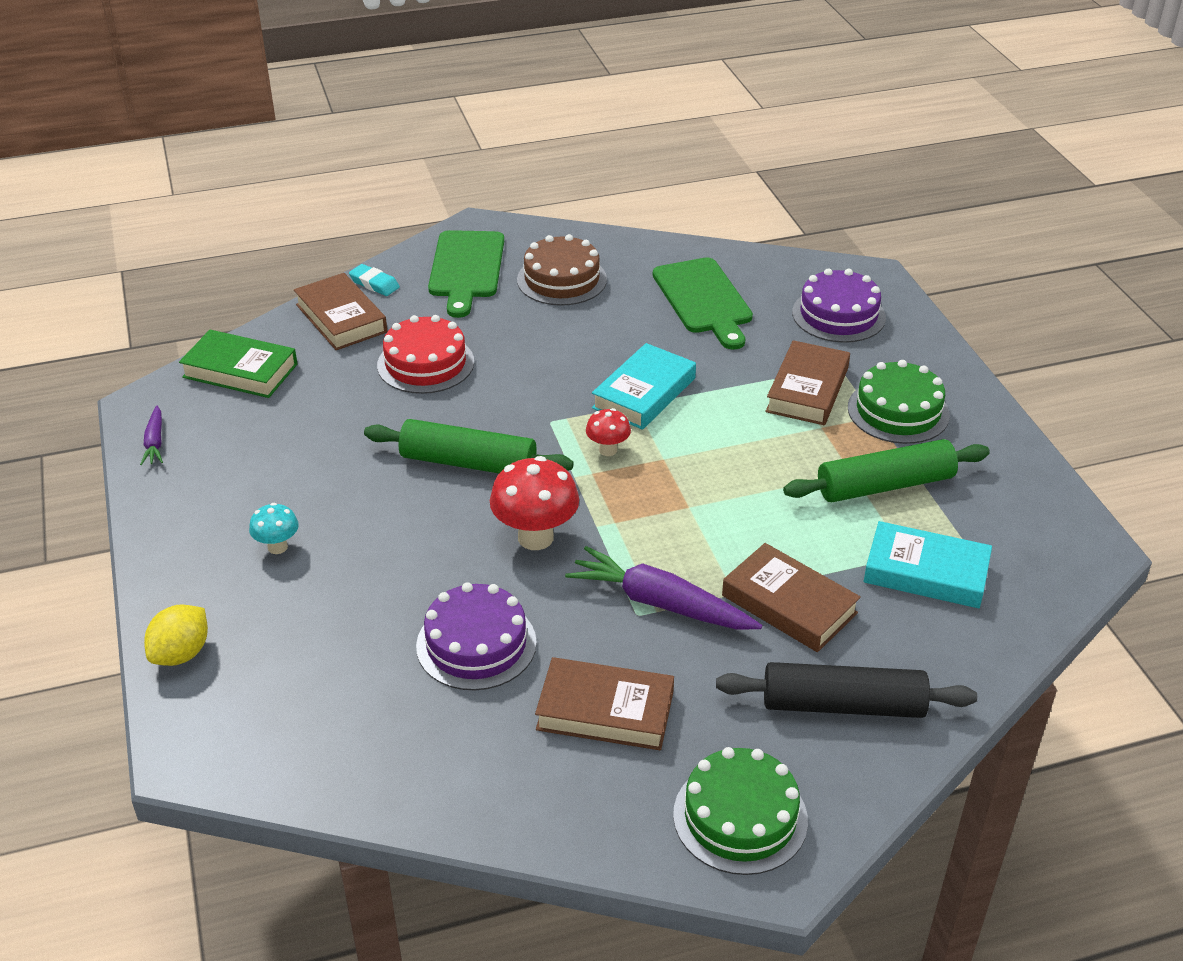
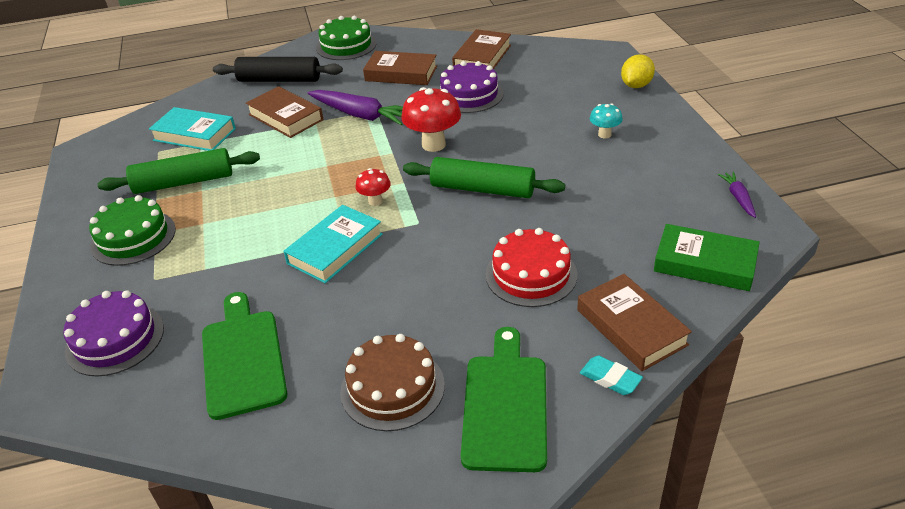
camera: 175 degrees left, 0 degrees up
(807, 390) = (195, 255): brown book -> brown book (482, 57)

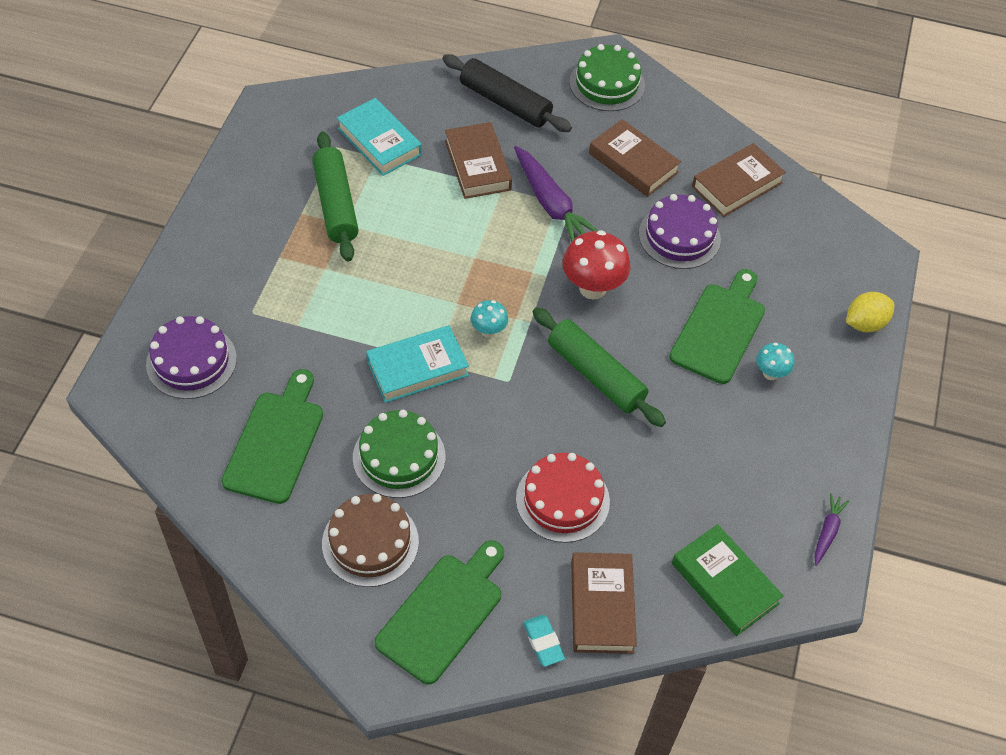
camera: 25 degrees right, 15 degrees up
(133, 237) = (259, 251): green cake -> green cake (399, 457)
(184, 182) = (336, 204): green rolling pin -> green rolling pin turned 60 degrees clockwise
(375, 201) = (488, 331): red mushroom -> turquoise mushroom
(546, 127) = (720, 329): none -> green cutting board

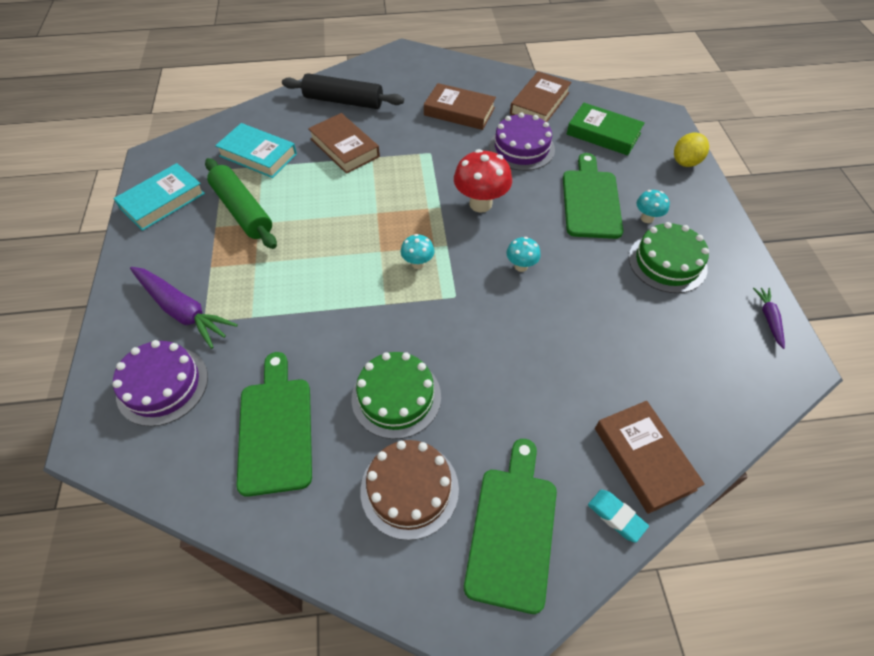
camera: 20 degrees left, 0 degrees up
(417, 368) = (374, 314): turquoise book -> turquoise book (163, 201)
(551, 204) = (415, 156): purple carrot -> purple carrot (182, 311)
(562, 500) = (555, 377): red cake -> none
(595, 375) = (521, 266): green rolling pin -> turquoise mushroom
(607, 84) = (411, 69): green cake -> green cake (667, 262)
(724, 583) = (725, 393): green book -> green book (603, 134)

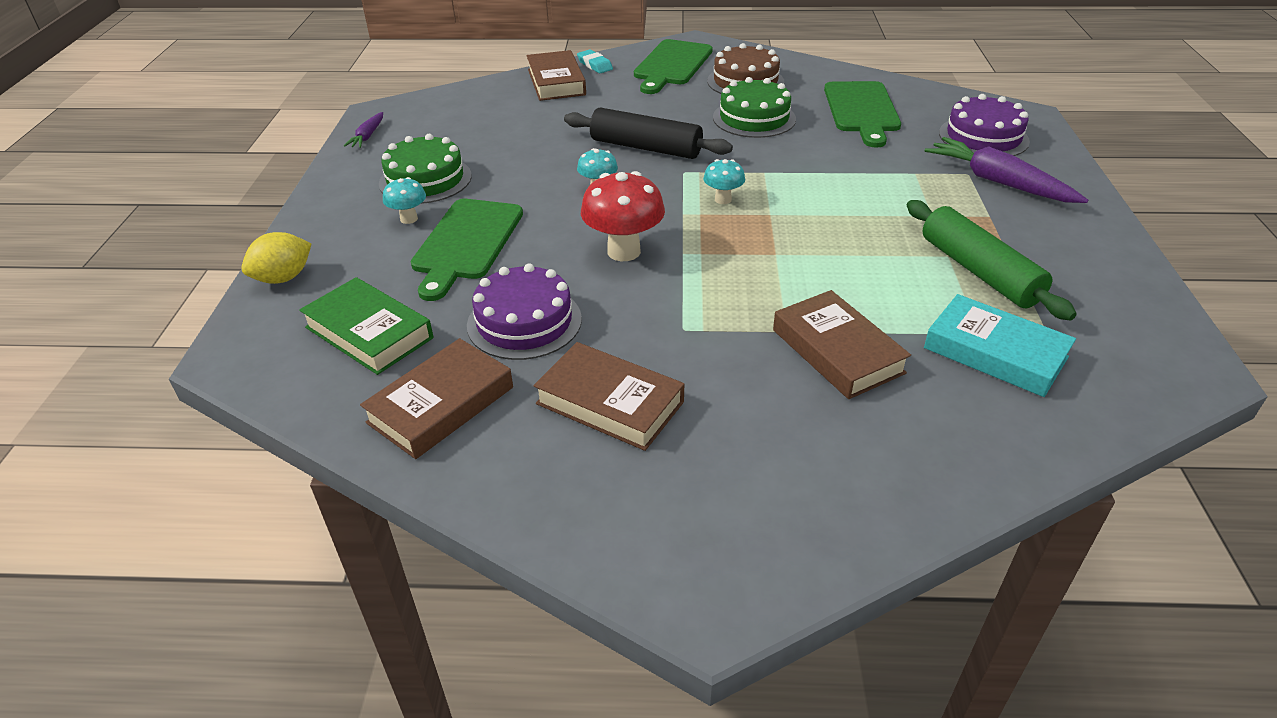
camera: 170 degrees left, 15 degrees down
(163, 201) = (1117, 294): turquoise book -> none
(343, 101) = (855, 454): black rolling pin -> black rolling pin (646, 147)

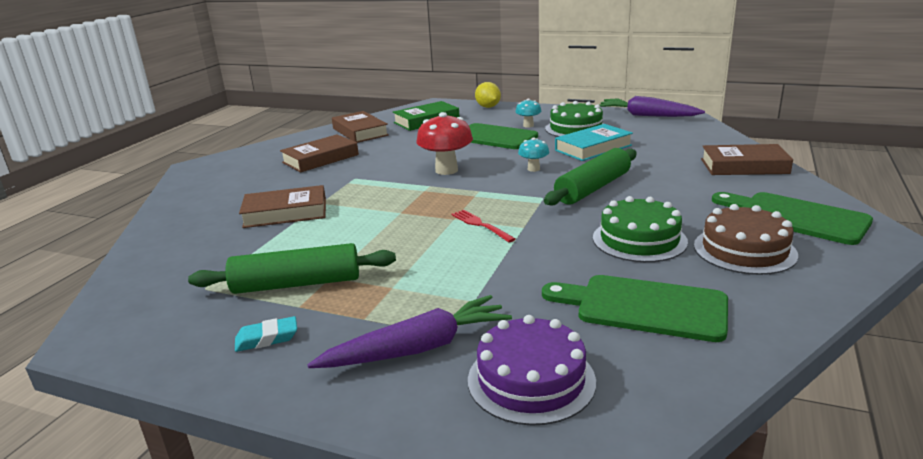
camera: 110 degrees right, 15 degrees down
(368, 136) = (647, 116): purple carrot -> purple carrot, size x1.96
(524, 322) = (402, 146): purple cake -> none
(594, 65) = (790, 183): turquoise eraser -> turquoise eraser (267, 338)
(646, 147) = (593, 188): black rolling pin -> green rolling pin
(723, 199) = (488, 205): turquoise mushroom -> none
(775, 195) = (480, 225): none -> red fork
(995, 352) = (217, 261): turquoise book -> turquoise book (593, 148)

